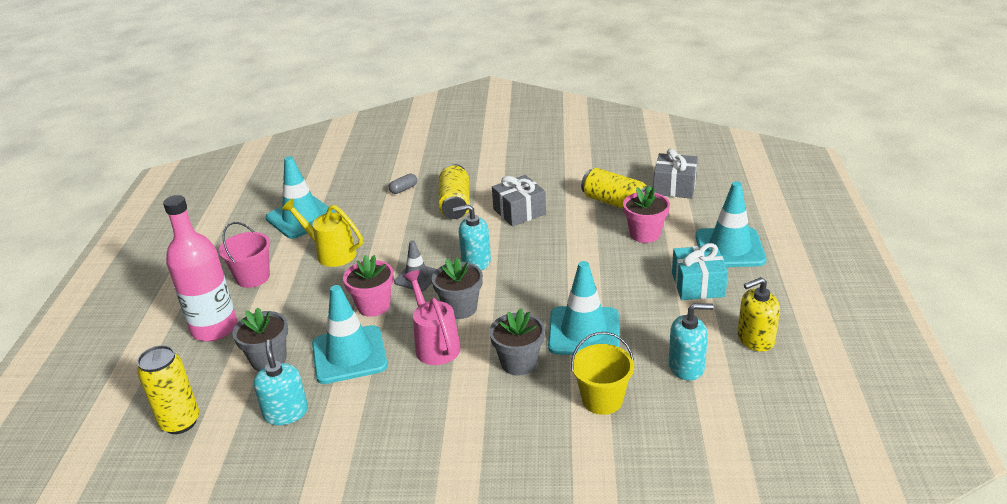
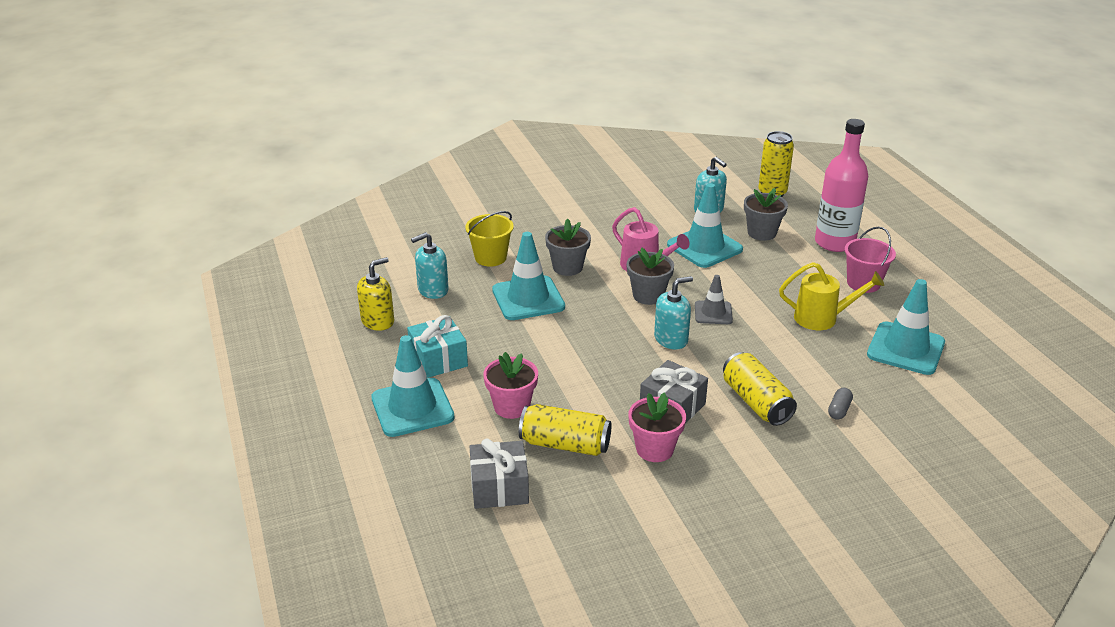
camera: 155 degrees right, 0 degrees up
(373, 306) = (725, 282): pink flower pot -> pink flower pot (654, 449)

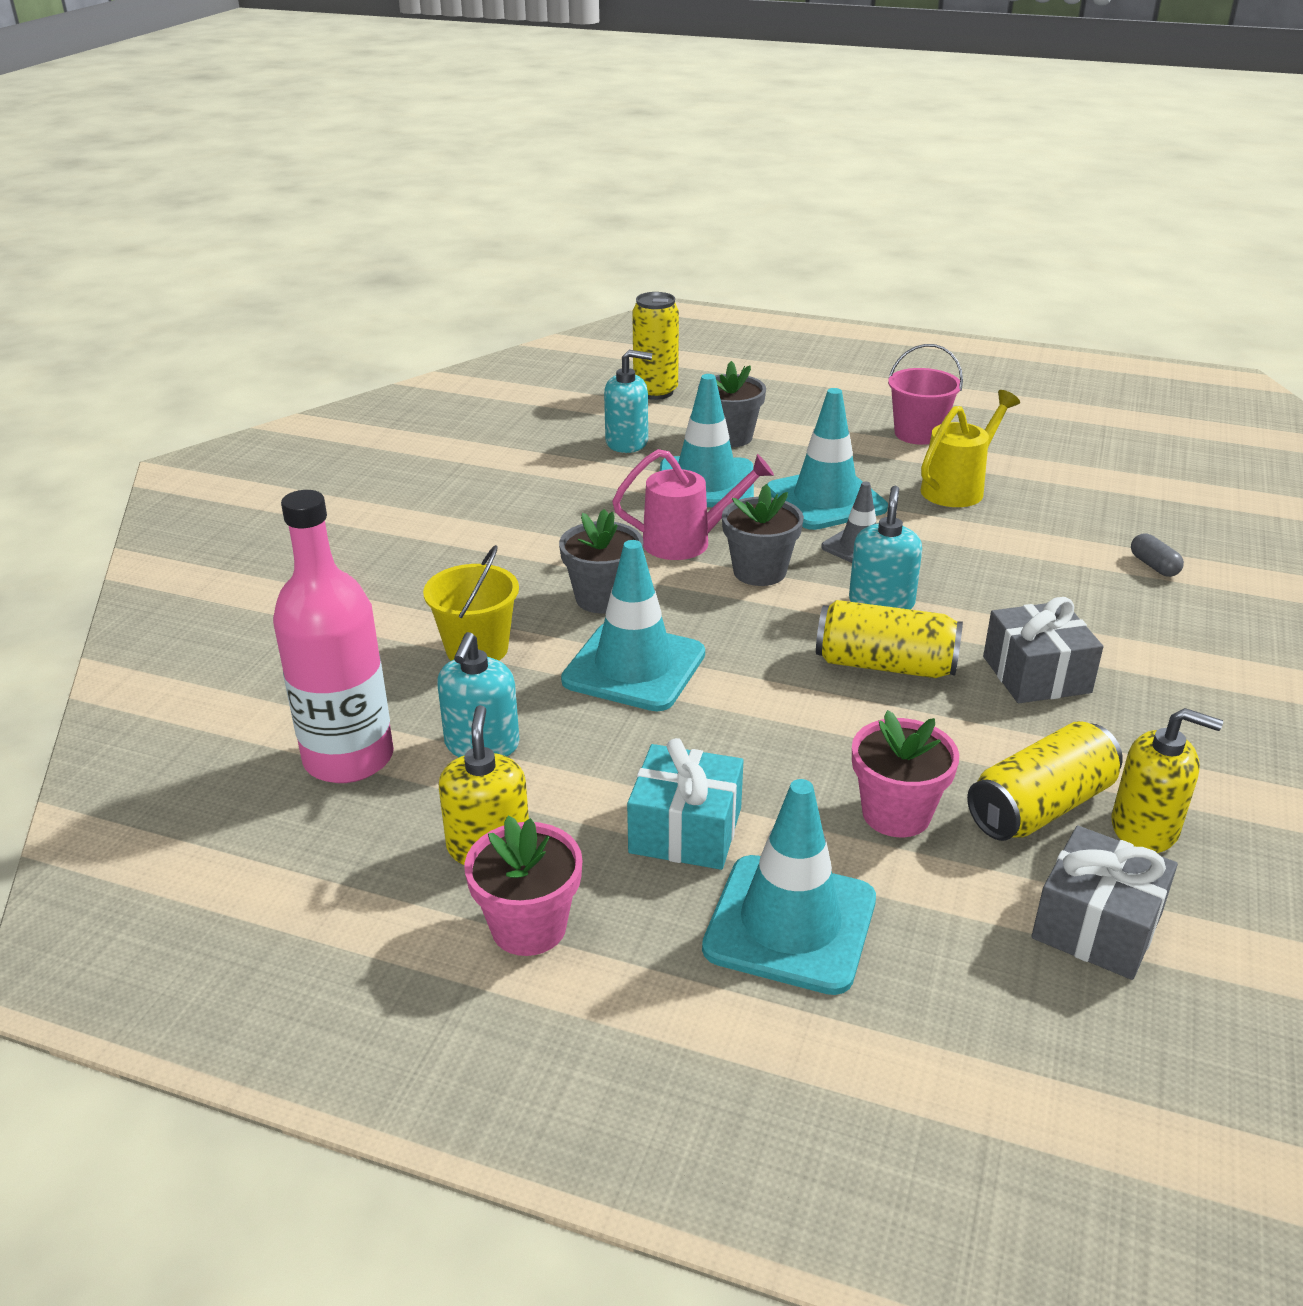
camera: 50 degrees left, 0 degrees up
(586, 480) = (1144, 828): none -> yellow soap dispenser
(654, 449) = (1120, 733): pink flower pot -> pink flower pot (529, 927)
(756, 402) = (1085, 610): yellow can -> yellow can (885, 665)
(834, 242) = (814, 409): pink bottle -> pink bottle (348, 758)
(905, 349) = (1074, 473): turquoise traffic cone -> turquoise traffic cone (825, 500)

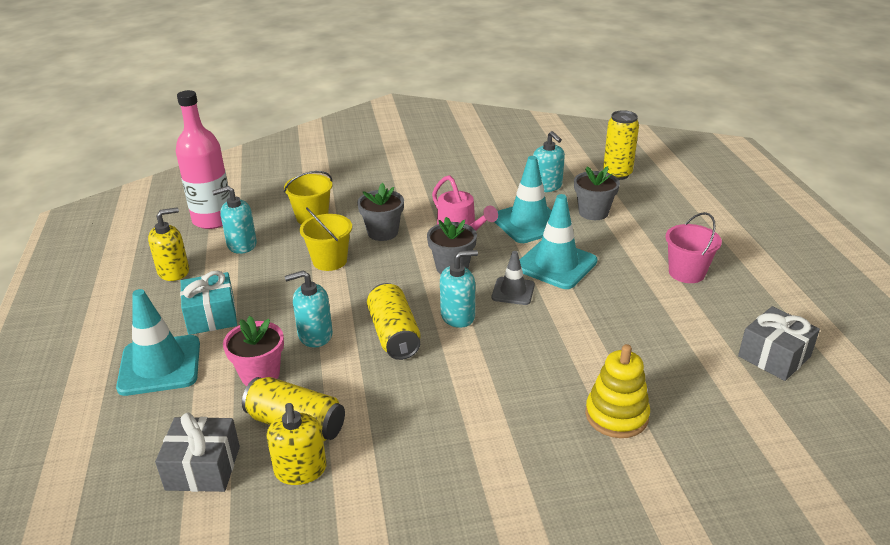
camera: 60 degrees right, 0 degrees up
(529, 927) = (128, 298): pink flower pot -> none
(634, 667) = (330, 261): turquoise traffic cone -> yellow bucket
(830, 734) = (315, 335): none -> turquoise soap dispenser
(958, 488) = (629, 307): yellow watering can -> none
(1036, 674) = (429, 392): grey gift -> grey gift (774, 356)
(1153, 566) = (616, 415): grey capsule -> yellow stacking toy

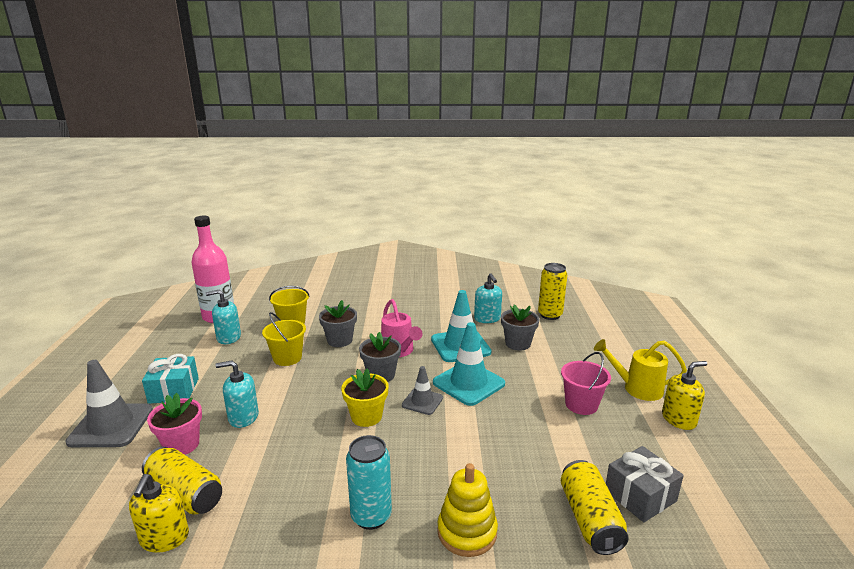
camera: 10 degrees right, 10 degrees down
(160, 365) = (111, 425): turquoise traffic cone -> grey traffic cone
(173, 271) = (167, 352): yellow soap dispenser -> yellow soap dispenser (679, 419)
(203, 468) = (88, 522): grey gift -> none
(394, 334) = (306, 425): yellow can -> yellow can (589, 519)
(458, 316) = (366, 416): turquoise soap dispenser -> yellow flower pot
(512, 416) = (371, 516): none -> turquoise can
(739, 248) = (637, 388): none -> yellow watering can

